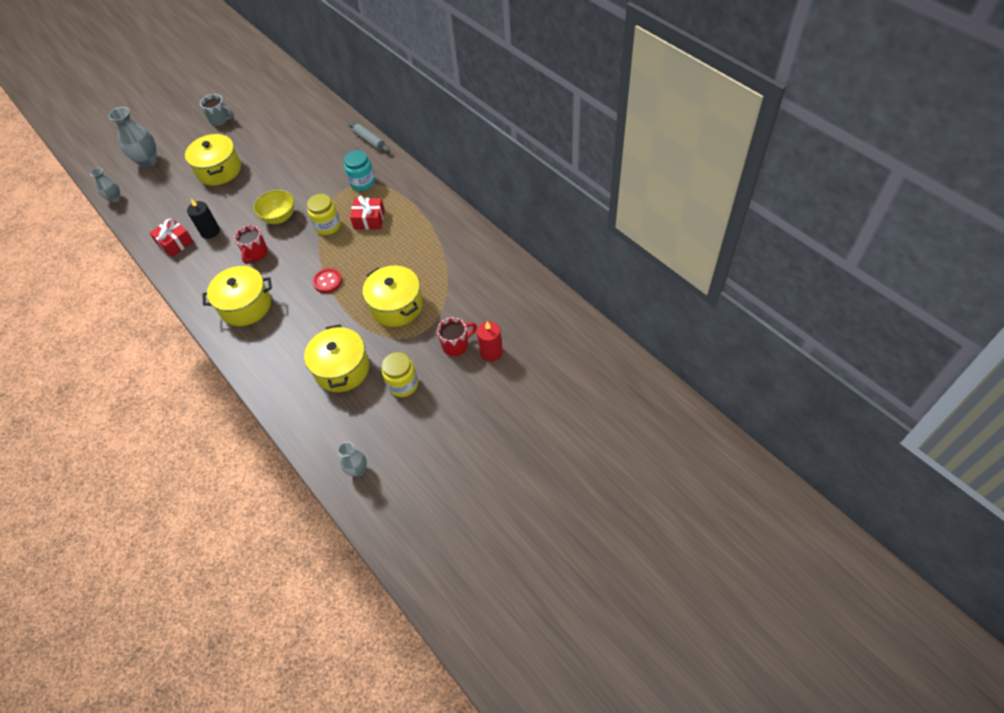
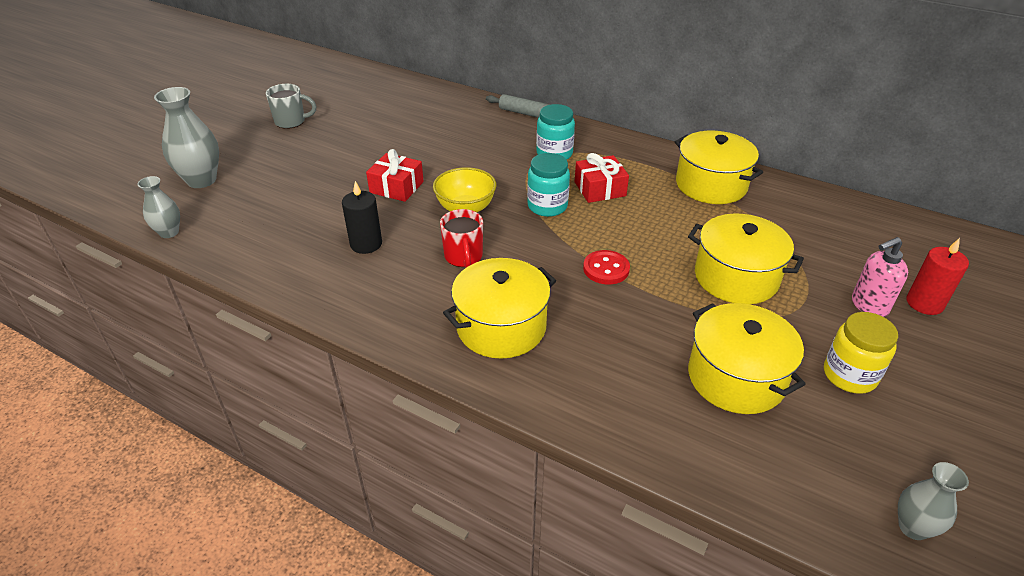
camera: 25 degrees left, 15 degrees down
(175, 243) = (315, 268): red gift -> red gift (396, 187)
(219, 170) = (328, 172): yellow pot -> yellow pot (711, 185)
(328, 226) = (547, 206): yellow jar -> turquoise jar
(456, 345) = (869, 306): red mug -> pink soap dispenser

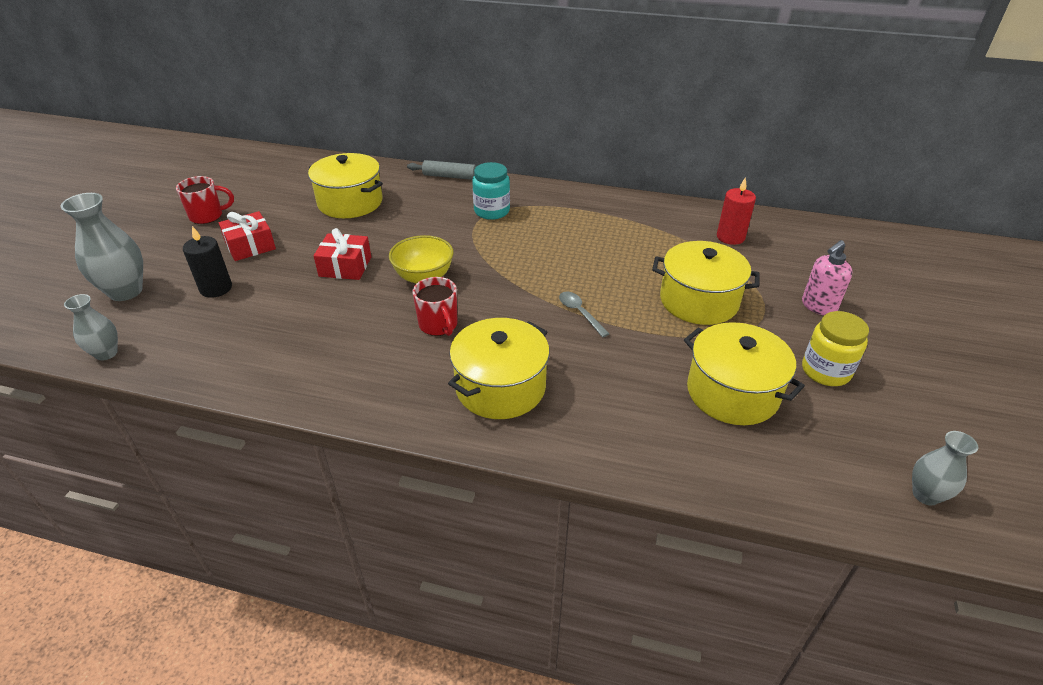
camera: 15 degrees left, 0 degrees up
(291, 122) = (207, 216): grey mug -> red mug
(366, 244) = (333, 329): black candle -> black candle (216, 288)
(547, 206) = (503, 262): turquoise jar -> none
(600, 189) = (547, 238): red gift -> red gift (250, 246)
(606, 269) = (580, 313): red button -> grey spoon
(711, 185) = (646, 220): yellow pot -> yellow pot (350, 202)
(924, 303) = (861, 296): red candle -> red candle (730, 237)

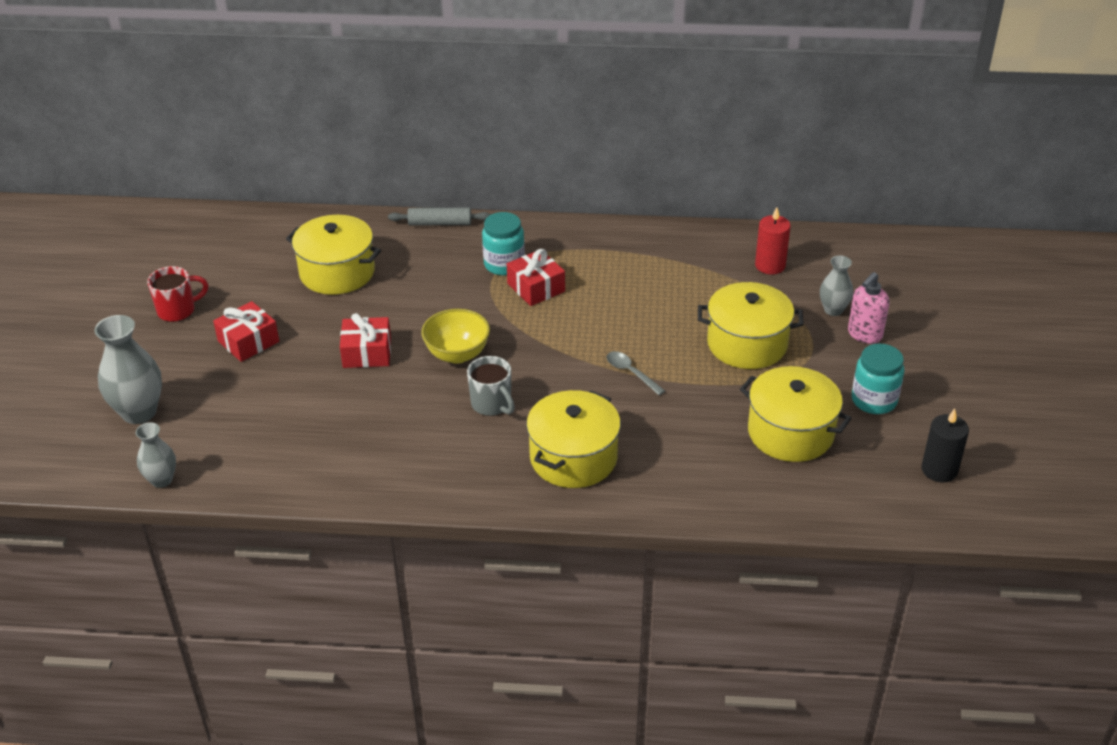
camera: 10 degrees left, 0 degrees up
(216, 288) = (237, 396): black candle -> black candle (939, 470)
(438, 325) = (492, 404): red mug -> grey mug
(513, 232) = (536, 287): none -> red gift
(825, 371) = (874, 400): yellow jar -> turquoise jar
(925, 495) = (960, 497): grey vase -> grey vase (833, 310)

